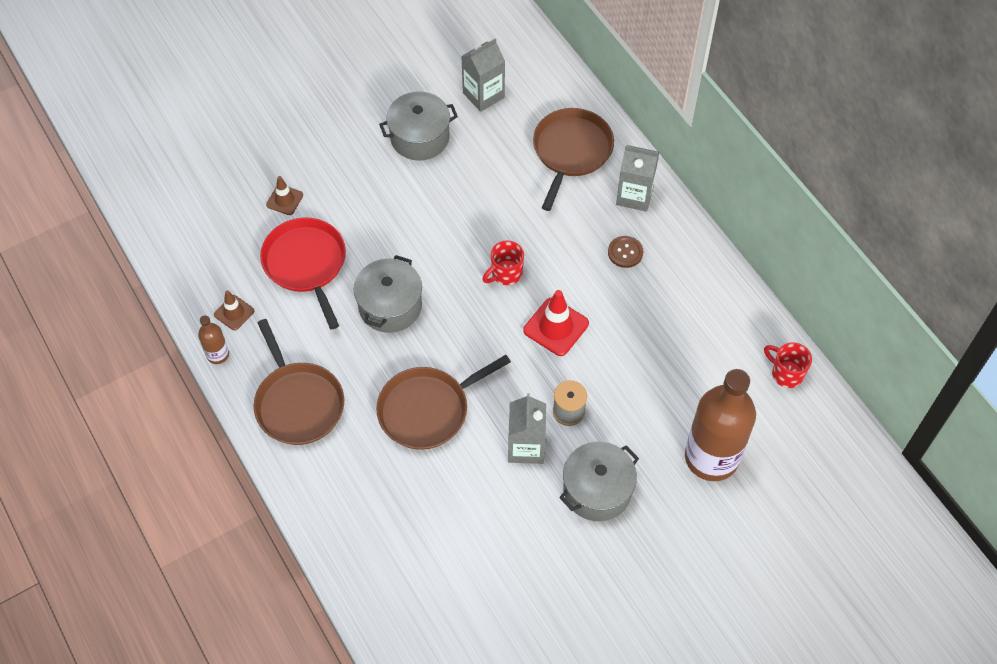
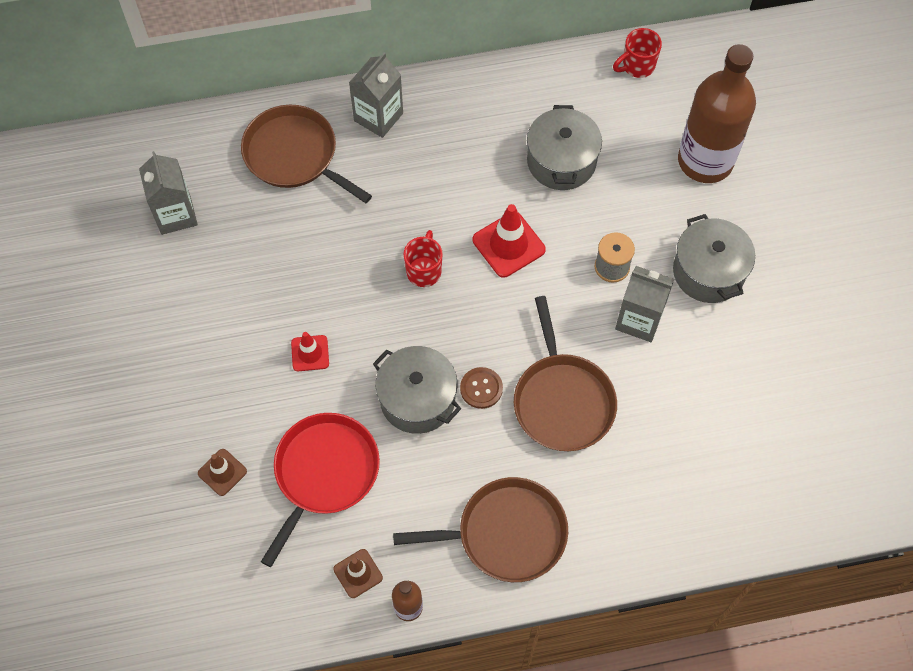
camera: 70 degrees left, 5 degrees up
(306, 264) = (324, 473): red pan -> red pan turned 120 degrees clockwise
(401, 221) = (310, 353): none -> red traffic cone
(420, 137) = (202, 298): grey pot -> grey pot (561, 161)
(505, 274) = (424, 270): red mug -> red mug turned 150 degrees counterclockwise
(625, 252) = (444, 150): brown button -> brown button (481, 388)

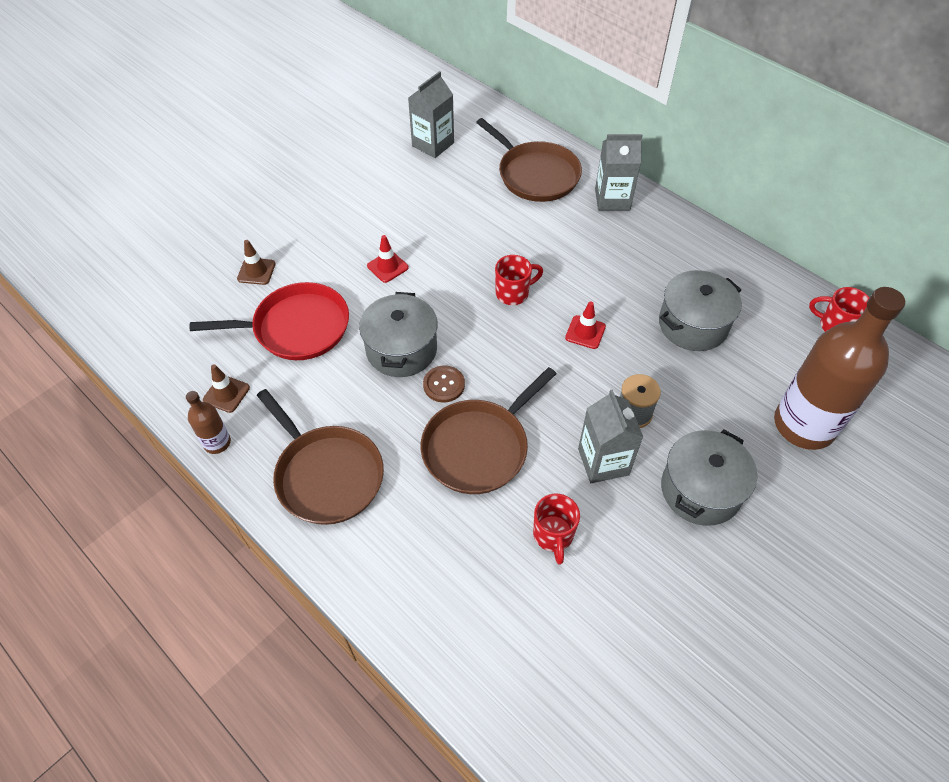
camera: 55 degrees right, 10 degrees down
(294, 155) = (535, 174): brown pan -> brown pan turned 135 degrees clockwise
(508, 245) = (585, 332): red traffic cone -> red traffic cone, size x0.61
(676, 399) = (553, 536): none -> red mug

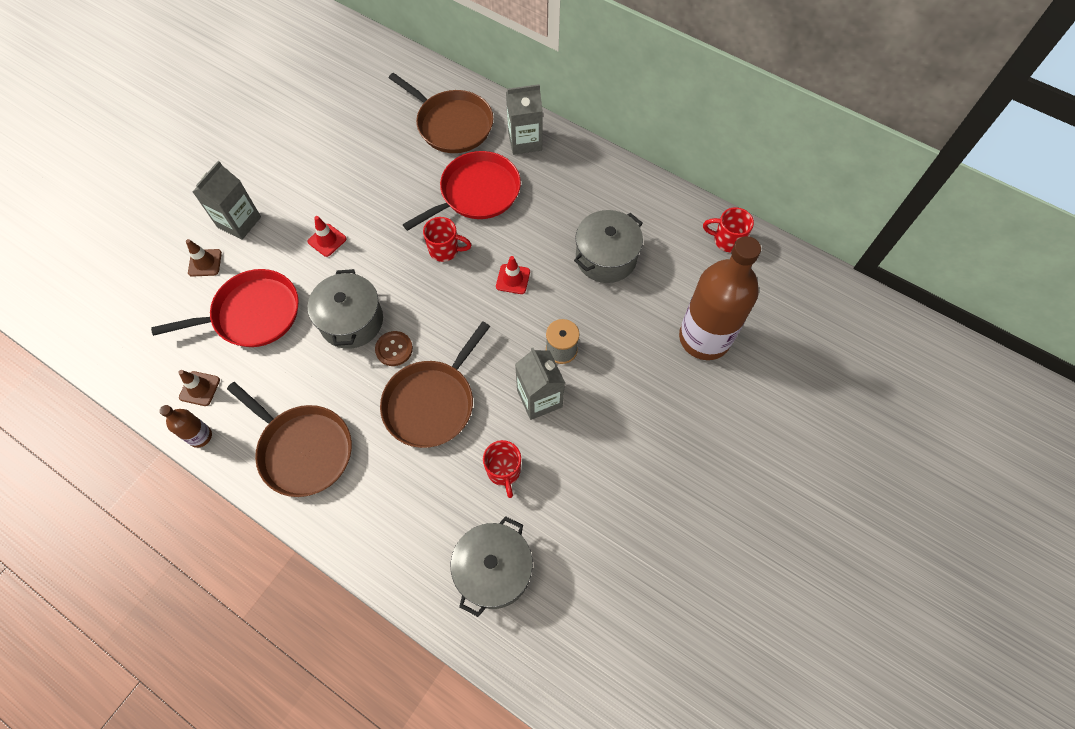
camera: 10 degrees left, 10 degrees up
(433, 144) = (351, 104): grey carton -> grey carton (239, 222)
(513, 293) = (445, 250): red mug -> red mug turned 45 degrees clockwise
(554, 242) = (476, 193): none -> red pan
(700, 490) = (622, 410): grey pot -> grey pot (493, 570)

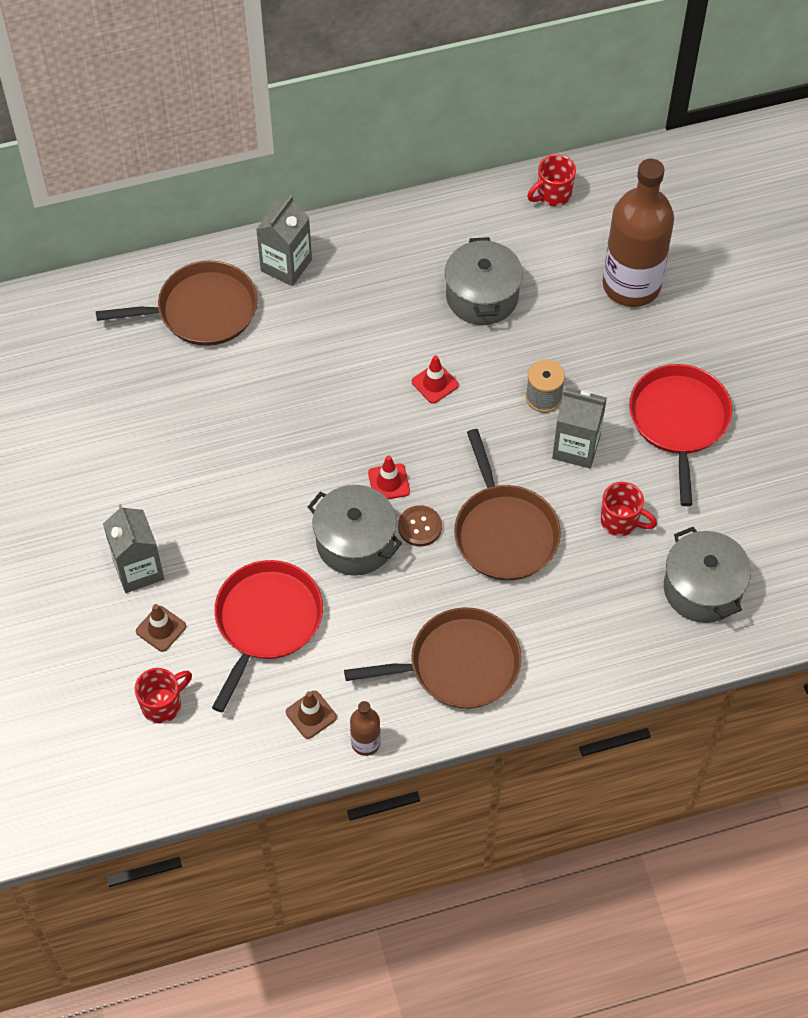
camera: 50 degrees left, 5 degrees down
(327, 240) = (239, 506): red traffic cone -> red traffic cone (389, 482)
(445, 250) = (349, 415): red mug -> red mug (163, 704)
(476, 193) = (308, 346): red pan -> red pan (679, 421)

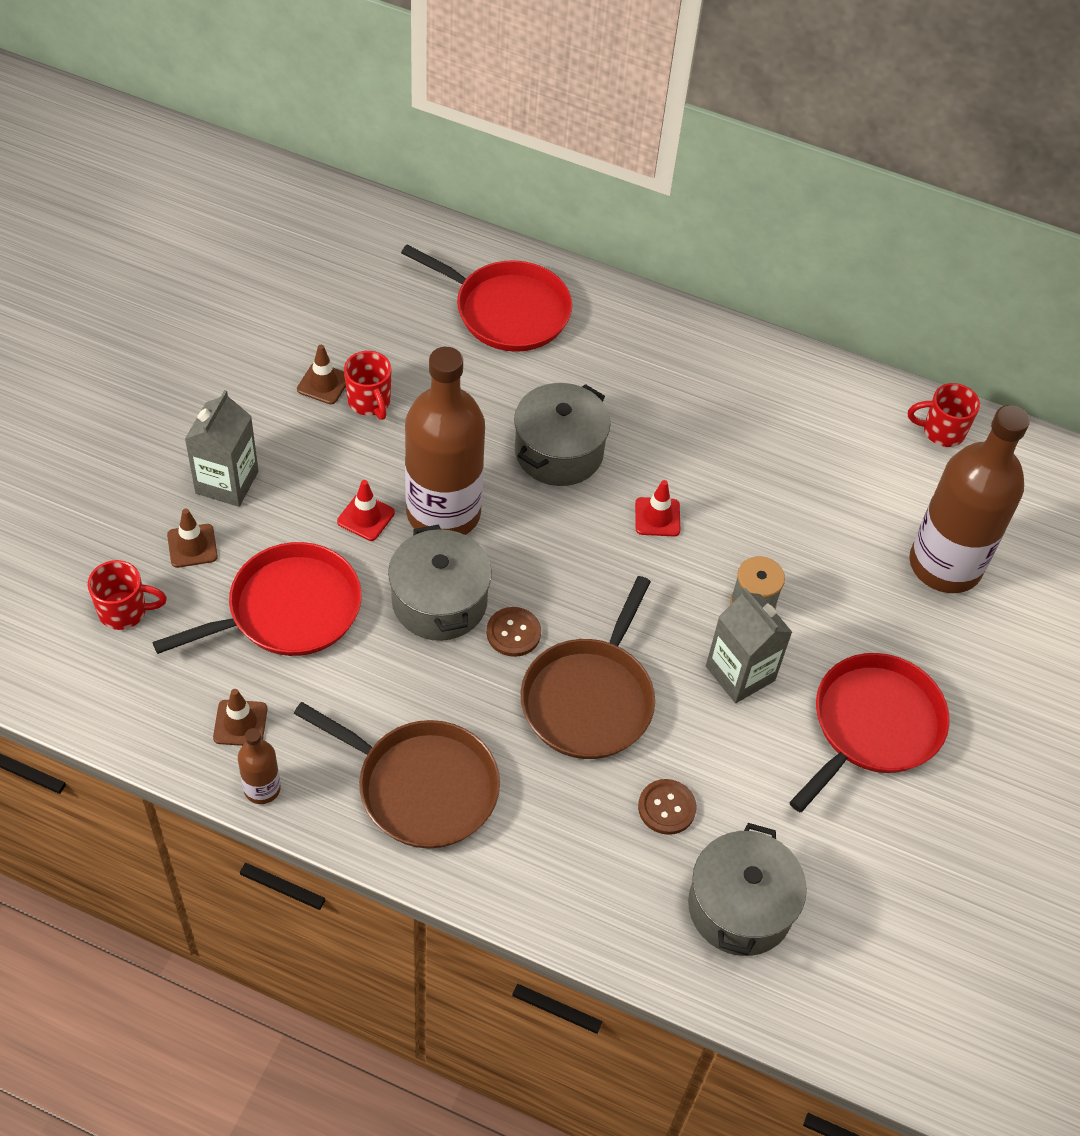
camera: 35 degrees right, 5 degrees down
(131, 453) = (323, 384): none -> brown traffic cone
(202, 310) = (507, 311): brown pan -> red pan
(286, 265) = (621, 324): grey carton -> none
(300, 482) = (443, 513): none -> brown bottle
(389, 482) = (525, 572): red traffic cone -> red traffic cone (366, 517)
(482, 296) = (781, 473): grey pot -> grey pot (559, 452)
(610, 563) = (666, 808): none -> brown button
(621, 521) = (717, 776): red mug -> red mug (369, 402)

